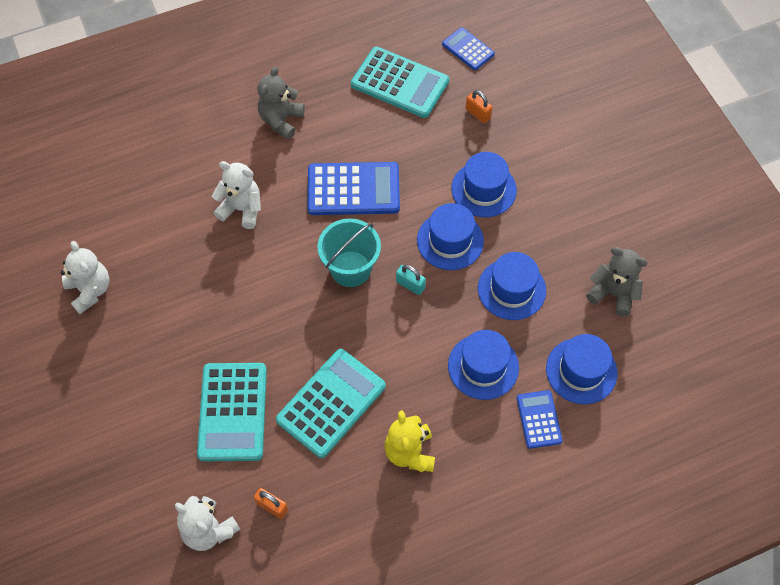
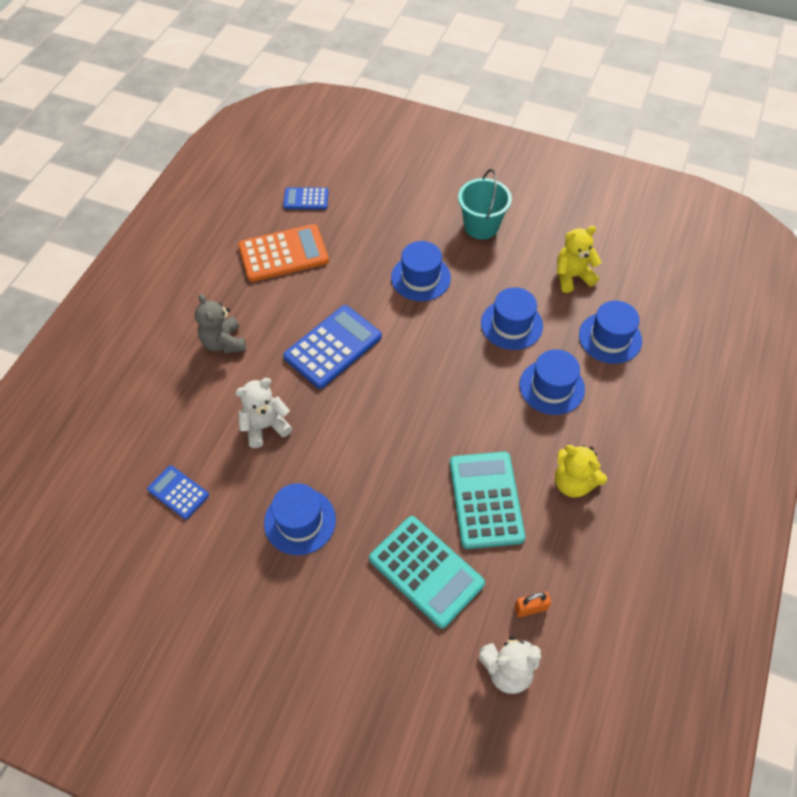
camera: 45 degrees left, 5 degrees down
(90, 290) = (210, 588): white teddy bear -> none
(350, 269) = (393, 400): turquoise bucket -> turquoise bucket (481, 226)
(400, 83) = (283, 254): turquoise calculator -> orange calculator
(410, 285) = (445, 376): turquoise padlock -> none
(450, 241) = (437, 327): blue hat -> blue hat (300, 521)
(478, 114) = (360, 234): orange padlock -> none
(539, 419) = (622, 389): blue calculator -> blue calculator (178, 492)
(613, 293) = (572, 276): grey teddy bear -> yellow teddy bear

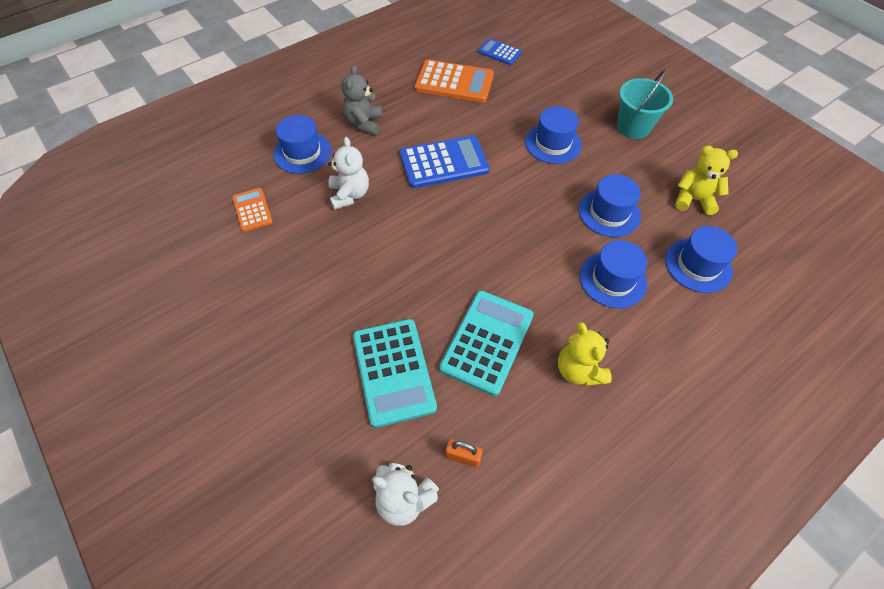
camera: 30 degrees right, 0 degrees up
(178, 492) = (252, 210): blue calculator -> orange calculator
(265, 426) = (349, 195): white teddy bear -> white teddy bear turned 75 degrees clockwise
(300, 521) = (323, 277): blue hat -> blue hat (302, 152)

